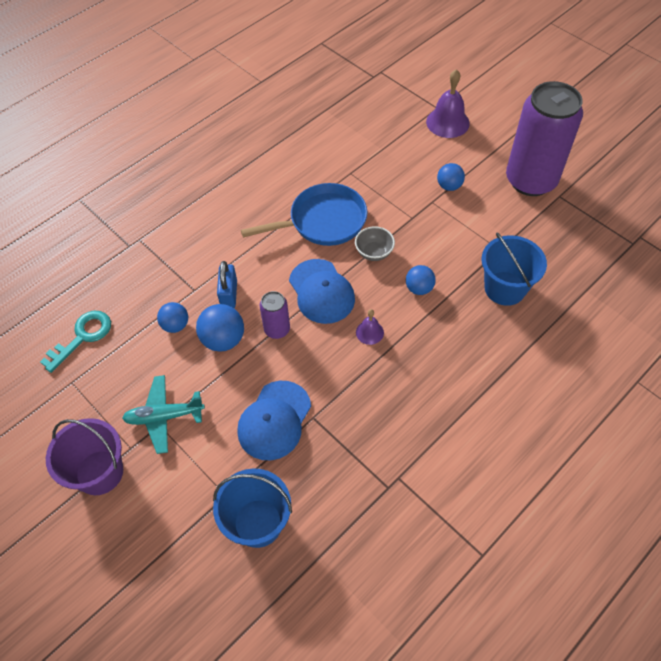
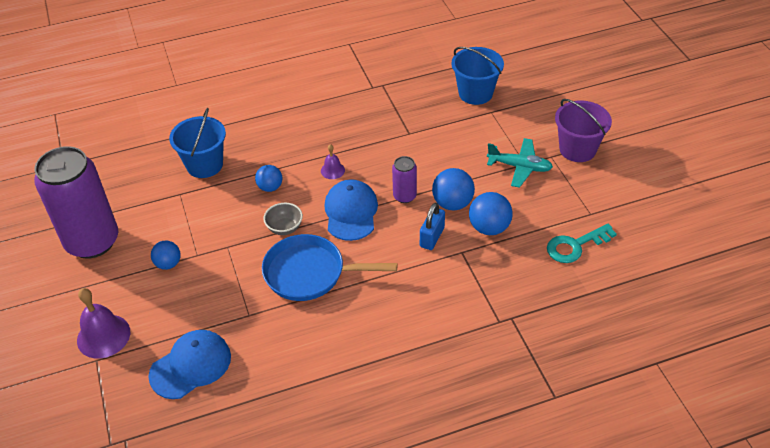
camera: 155 degrees left, 10 degrees down
(175, 325) = (489, 228): blue ball -> blue ball, size x1.52
(274, 420) = (438, 140): blue cap -> blue cap (191, 366)

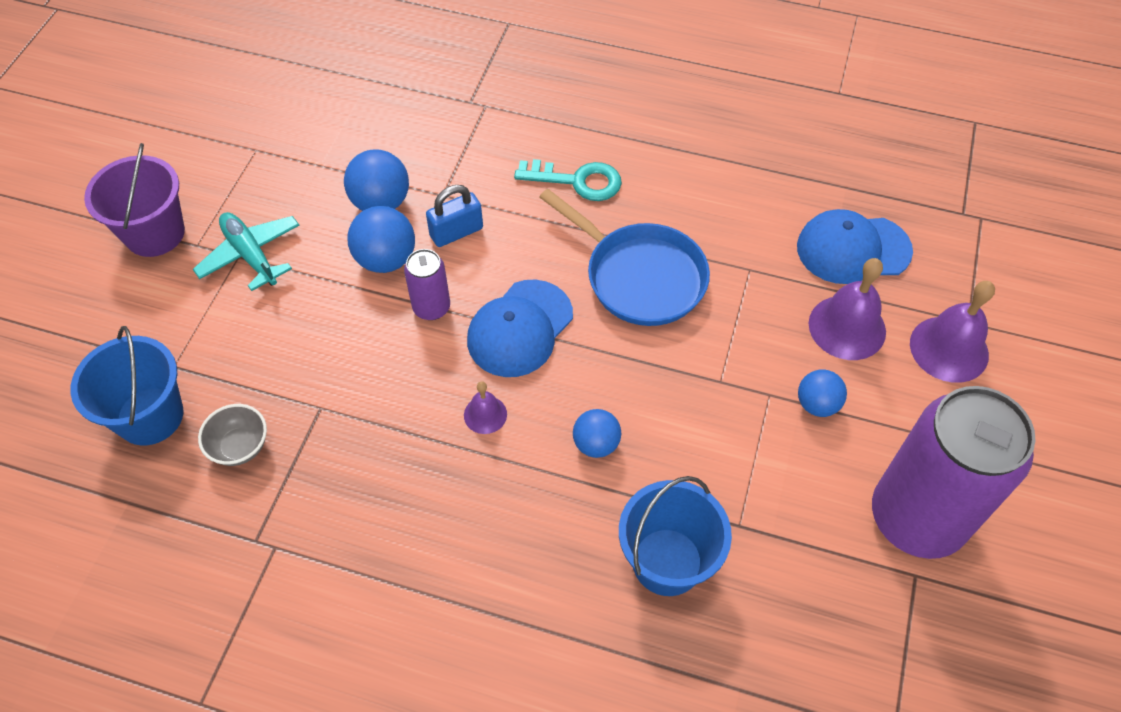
camera: 145 degrees left, 10 degrees up
(171, 314) = (847, 327): none -> purple bell
(284, 228) = (624, 360): grey bowl -> grey bowl (240, 446)
(575, 246) = (319, 127): turquoise key -> turquoise key (577, 181)

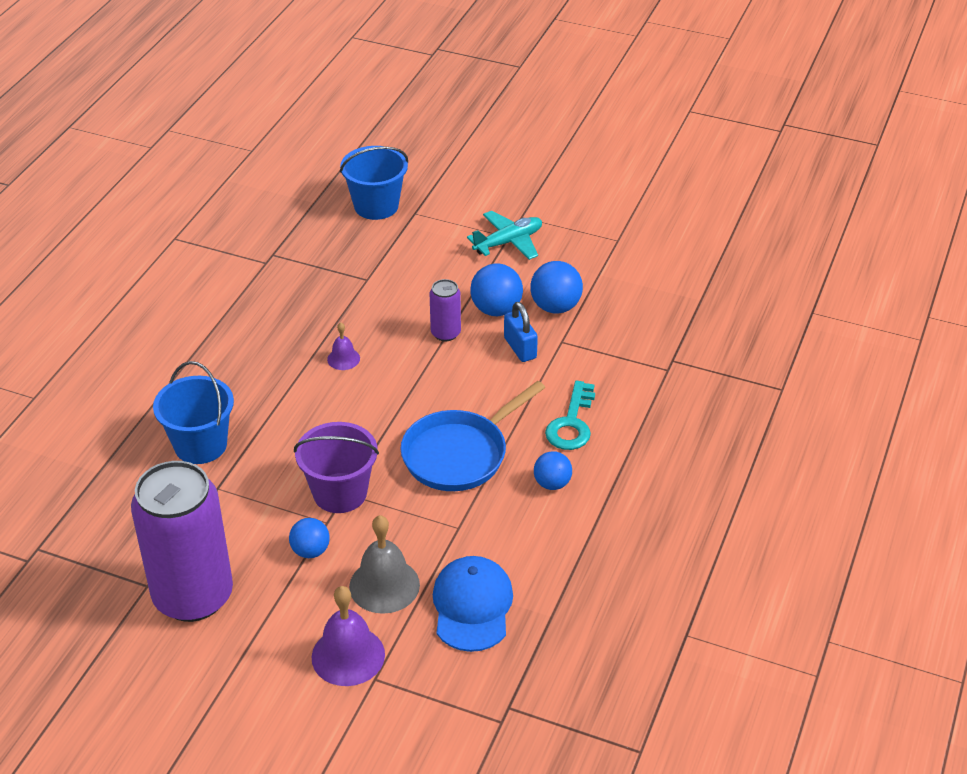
camera: 95 degrees right, 15 degrees down
(155, 233) = (534, 196): purple bucket -> purple bucket (340, 493)
(240, 446) = (343, 245): grey bowl -> none
(520, 329) = (417, 380): blue cap -> none
(596, 444) = (305, 415): blue ball -> blue ball (552, 484)
(847, 327) = (384, 585): purple bell -> grey bell

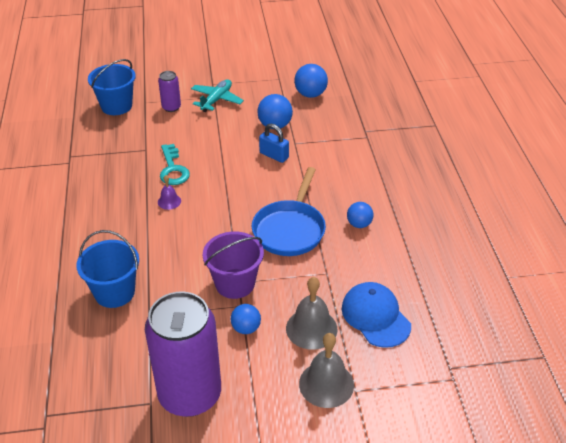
camera: 30 degrees left, 0 degrees up
(348, 655) = (326, 384): purple bell -> grey bell
(445, 333) = (222, 163): purple can -> purple can (171, 107)
(496, 310) = (241, 139): blue ball -> blue ball (310, 94)
(571, 423) = (340, 186): turquoise key -> turquoise key (173, 169)

